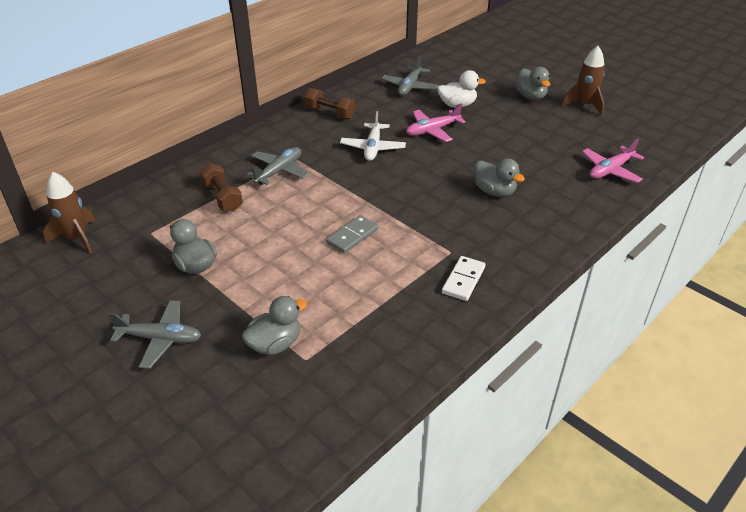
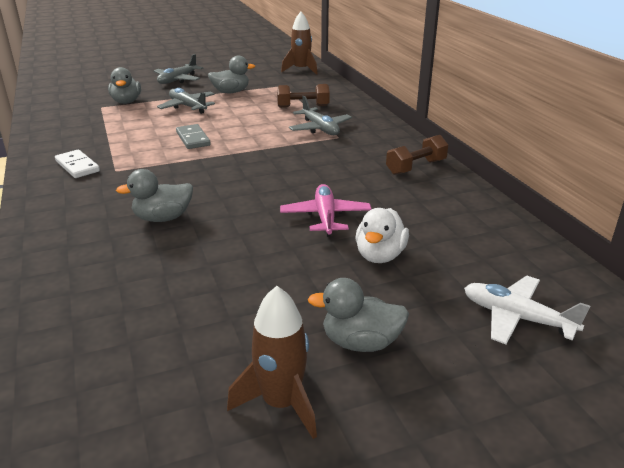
camera: 115 degrees right, 10 degrees down
(373, 148) = (320, 174): white plane -> white plane (517, 318)
(410, 87) = (459, 232): grey plane -> grey plane (188, 107)
(610, 170) = (84, 328): pink plane -> none

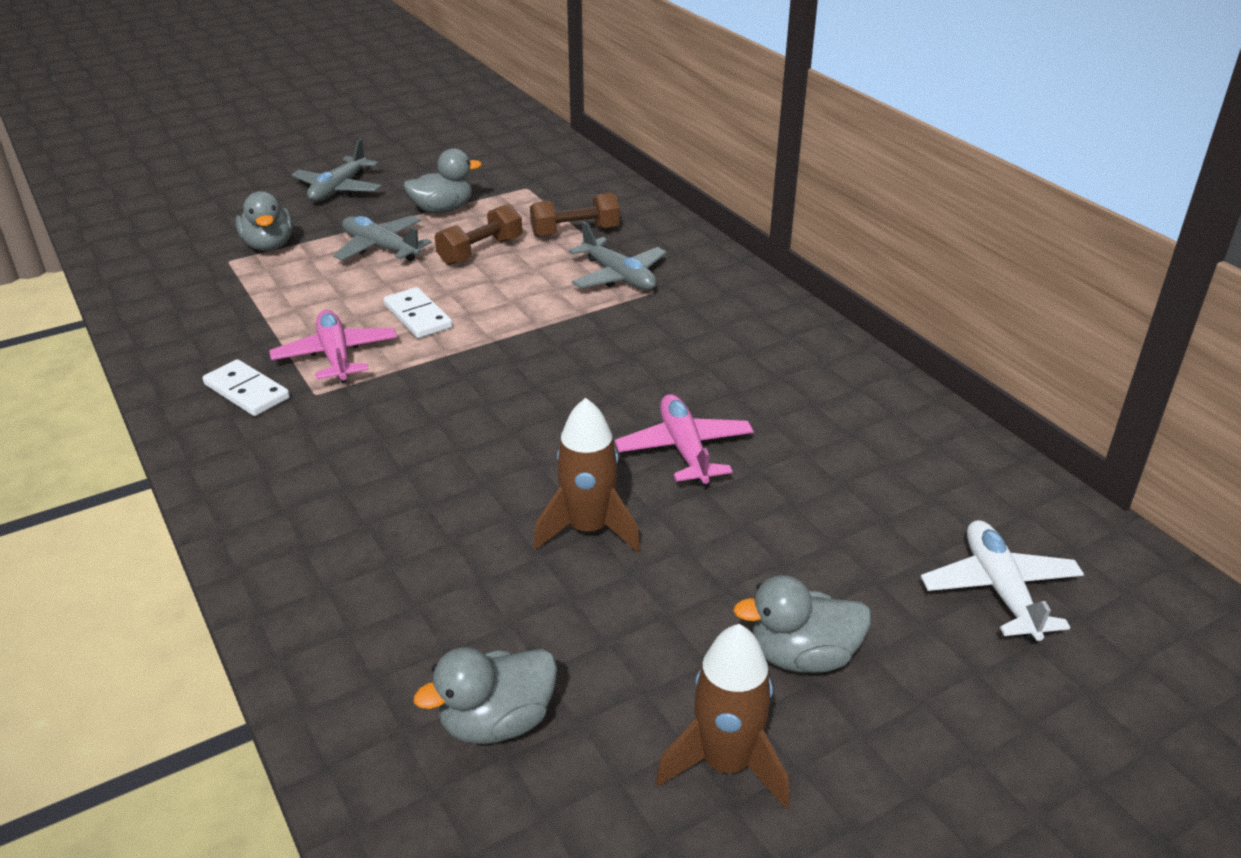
camera: 10 degrees left, 5 degrees up
(136, 154) = (336, 356): none -> pink plane
(163, 218) = (434, 479): grey duck -> grey duck (497, 722)
(193, 139) = (418, 316): grey domino -> white domino
(301, 70) = (544, 151): brown rocket -> brown rocket (588, 529)
(380, 255) = (786, 509): white duck -> none
(416, 167) = (791, 341): brown dumbbell -> brown dumbbell (480, 251)
(517, 318) = (999, 589): white plane -> white plane turned 60 degrees clockwise

